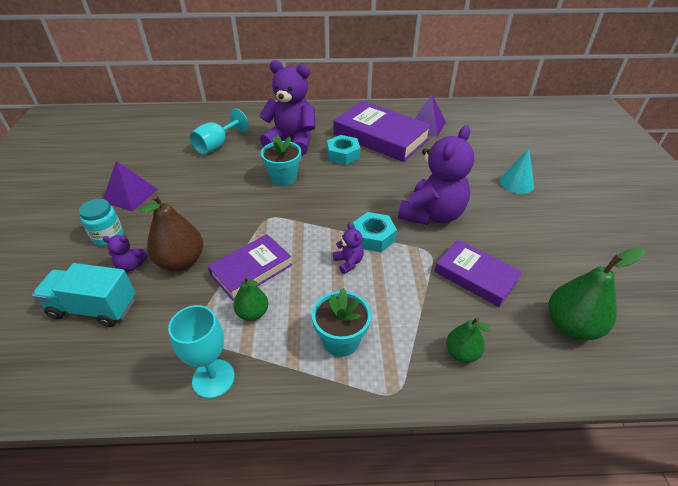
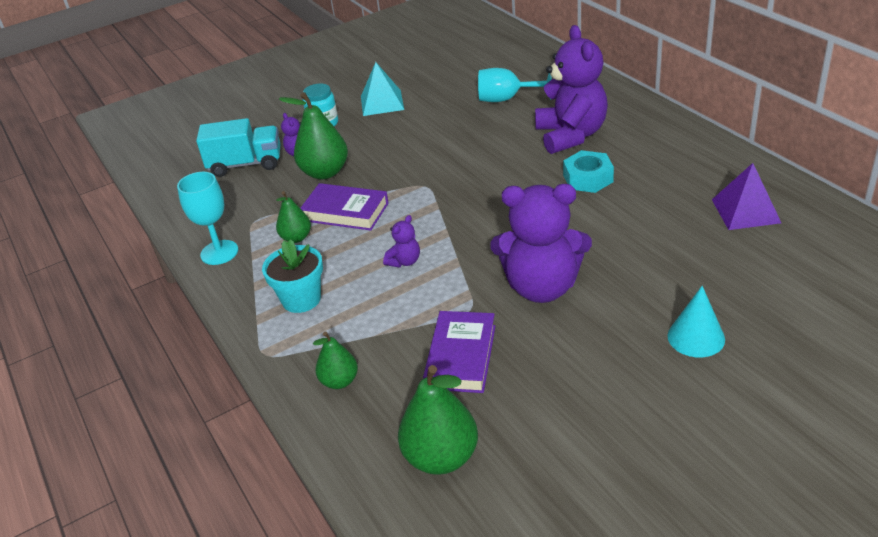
camera: 65 degrees right, 5 degrees down
(94, 308) = (246, 164): turquoise truck -> turquoise truck turned 105 degrees clockwise
(130, 195) = (382, 102): purple pyramid -> turquoise pyramid
(181, 261) = (325, 172): brown pear -> green pear
(283, 178) = (497, 163): turquoise flower pot -> none
(373, 237) = (458, 261): turquoise nut -> none
(381, 136) = (665, 187): purple book -> none

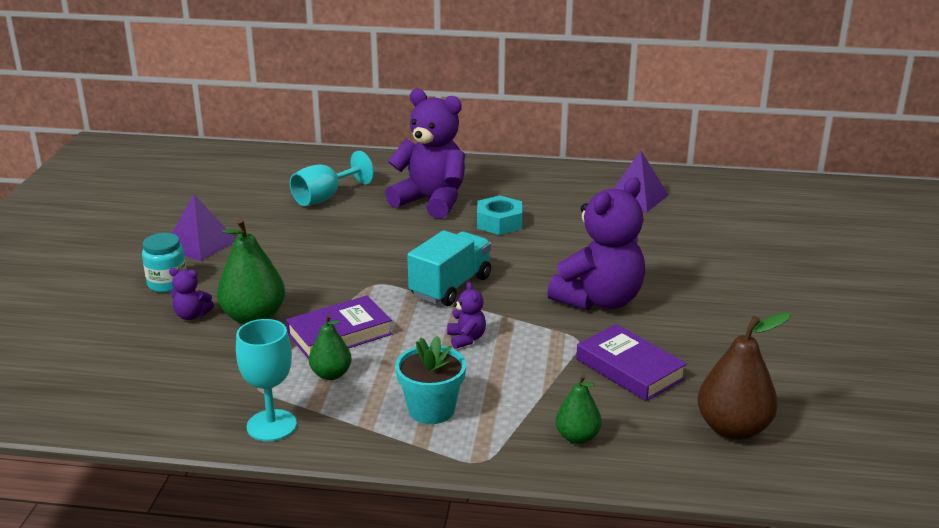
camera: 55 degrees left, 10 degrees down
(246, 164) = (143, 350): turquoise truck -> turquoise truck (450, 286)
(382, 102) = (200, 244): turquoise pyramid -> purple pyramid
(441, 457) = (733, 428): green pear -> brown pear
(696, 337) = (739, 276): turquoise cone -> none

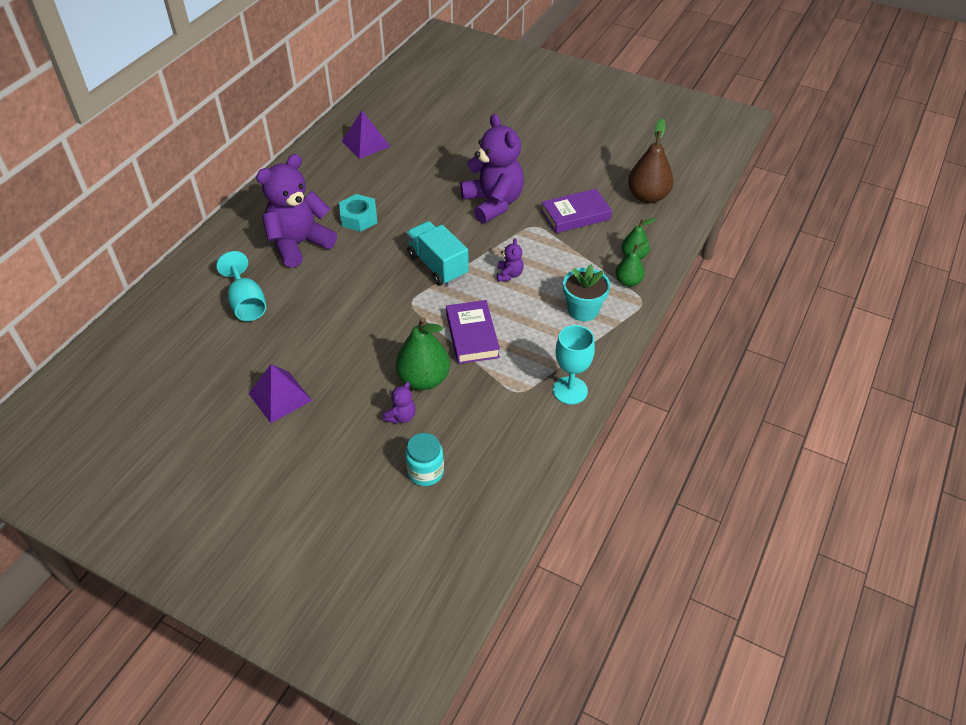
camera: 70 degrees left, 20 degrees up
(167, 283) = (339, 427): turquoise jar -> turquoise jar (425, 472)
(331, 374) = (522, 349): green pear -> green pear (628, 282)
(466, 339) = (509, 274): purple teddy bear -> purple teddy bear turned 90 degrees clockwise

